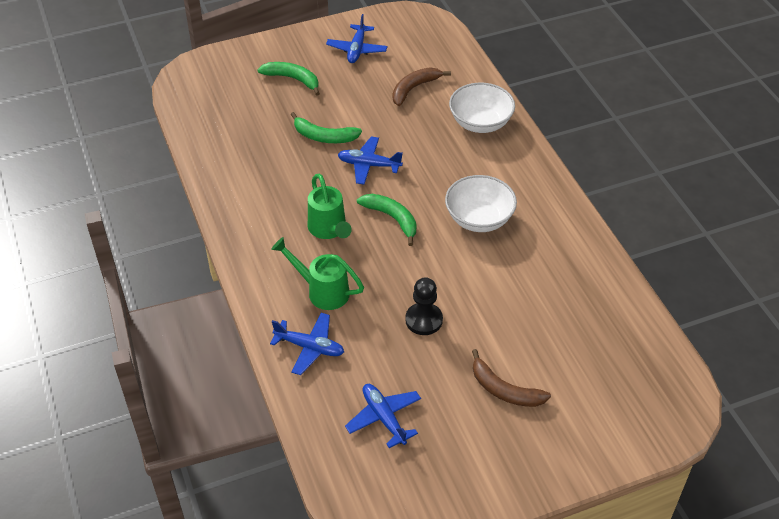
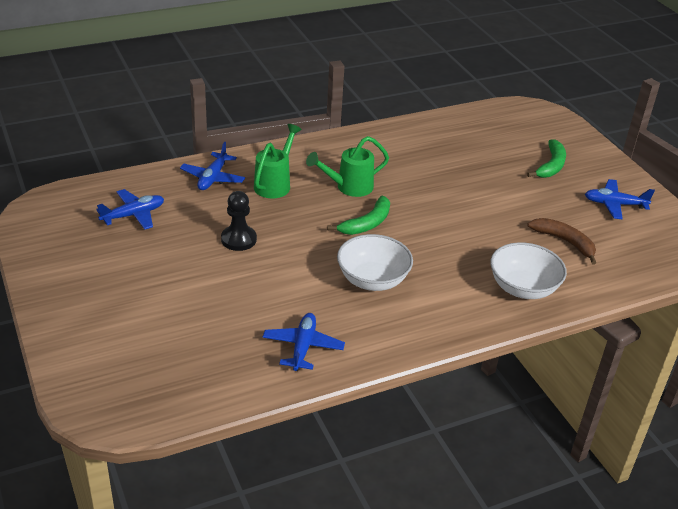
camera: 85 degrees right, 10 degrees down
(324, 136) = (473, 184): green banana -> none
(369, 165) = (438, 210): blue plane -> blue plane (303, 347)
(504, 390) = (151, 285): brown banana -> none

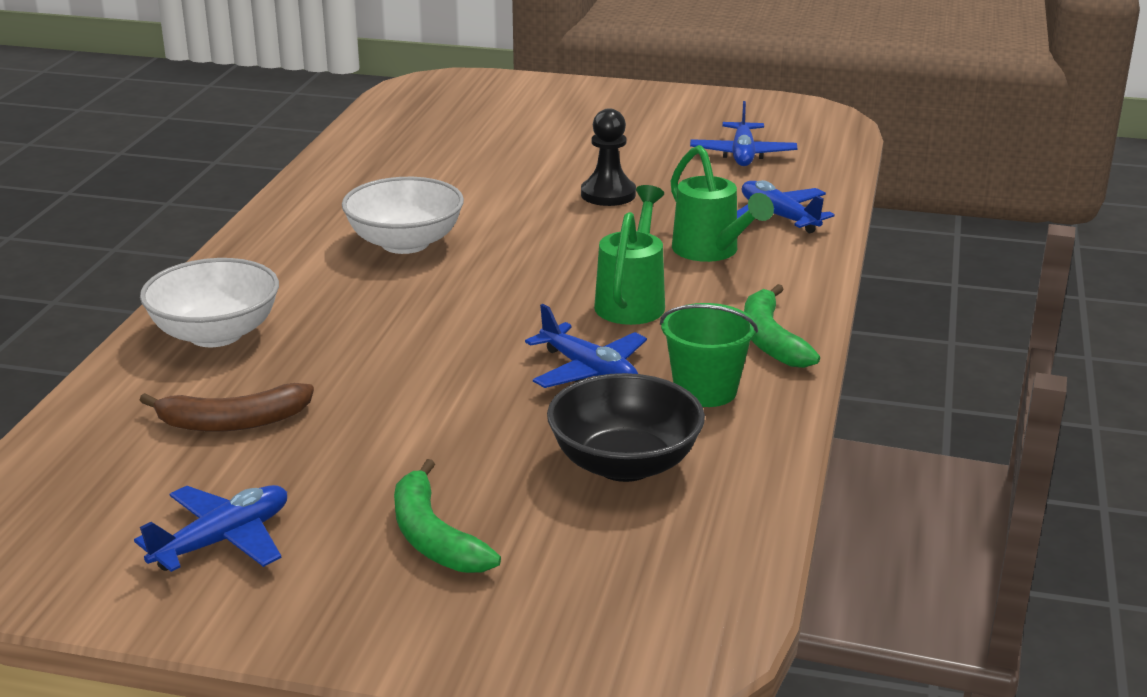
camera: 130 degrees right, 10 degrees down
(303, 347) = (366, 173): blue plane -> blue plane (589, 371)
(367, 223) = (523, 281): green banana -> green banana (770, 339)
(397, 146) = (705, 391): none -> green bucket
(464, 146) = (624, 464): none -> black bowl

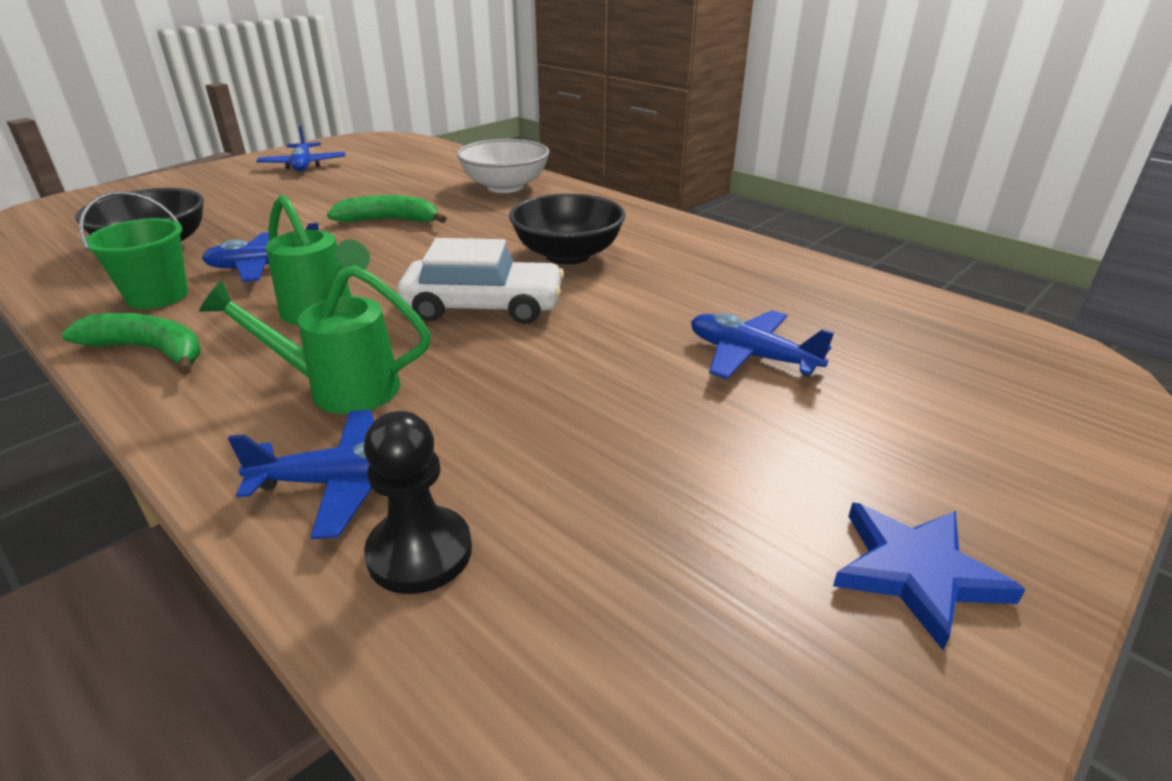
camera: 120 degrees right, 5 degrees up
(232, 422) = (398, 178): brown banana -> none
(405, 243) = (568, 255): white bowl -> black bowl
(433, 537) = (214, 196): green banana -> green banana (390, 220)
(546, 246) = (483, 307): none -> white car
(608, 194) = (564, 377): black pawn -> black pawn (420, 552)
(661, 105) = (916, 572): none -> blue star
(742, 154) = (592, 563): blue plane -> blue plane (751, 356)

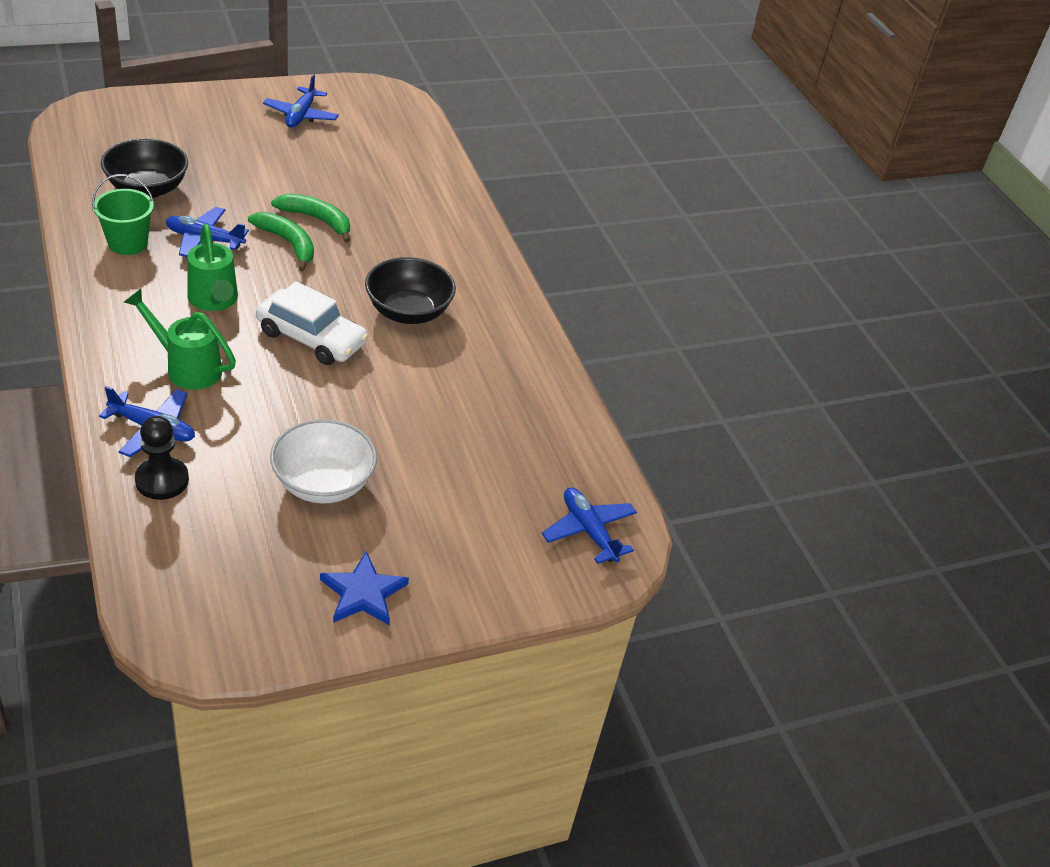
camera: 20 degrees right, 10 degrees up
(150, 350) = (104, 292): green banana -> green banana (288, 243)
(505, 187) = (435, 210): white bowl -> white bowl (323, 483)
(751, 356) = (431, 449): blue plane -> blue plane (589, 531)

